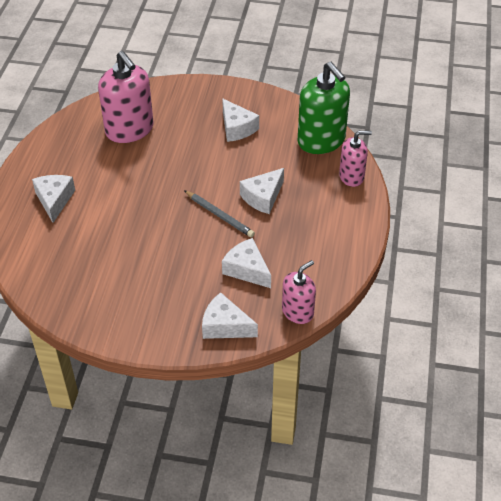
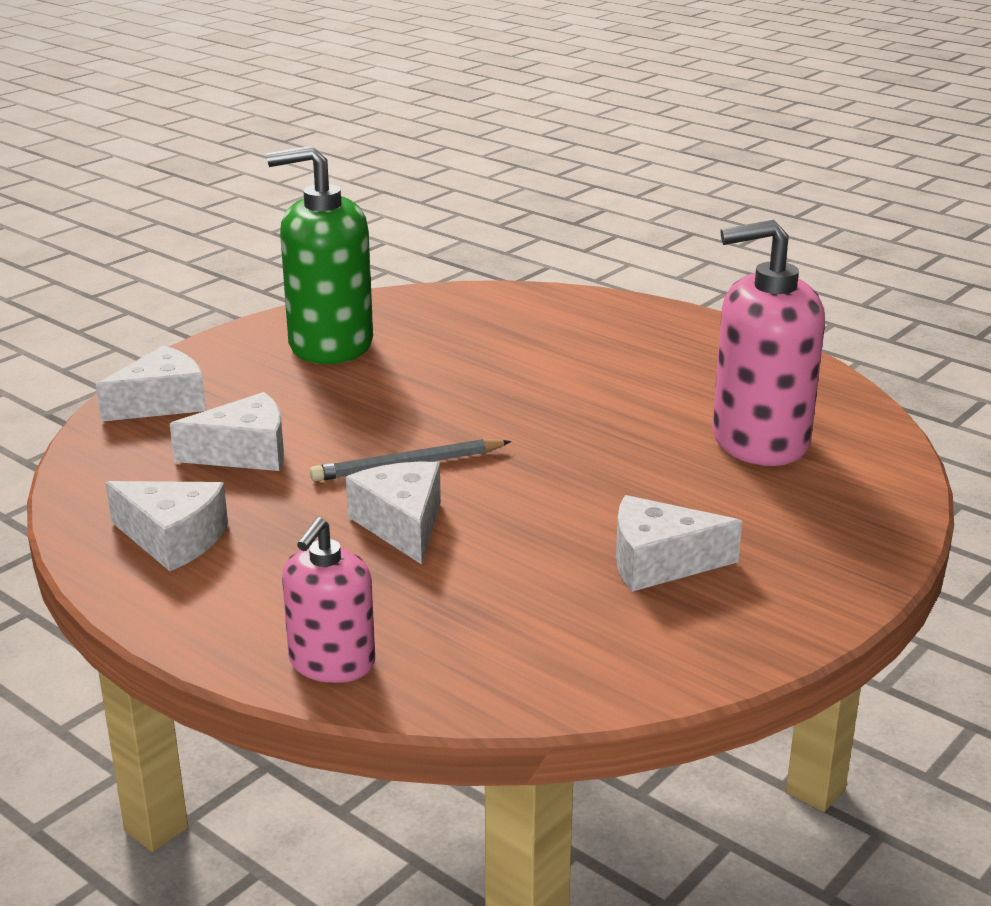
camera: 120 degrees right, 20 degrees down
(54, 200) = (614, 340): white cheese -> white cheese (173, 539)
(297, 312) = (90, 469): pink soap dispenser -> none
(321, 140) = (503, 667): green soap dispenser -> green soap dispenser (330, 345)

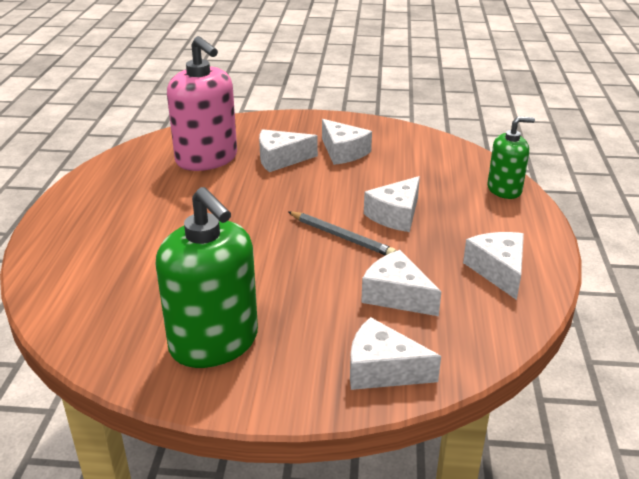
camera: 125 degrees left, 5 degrees up
(332, 663) = (504, 189): pink soap dispenser -> green soap dispenser
(694, 497) = (281, 159): none -> white cheese

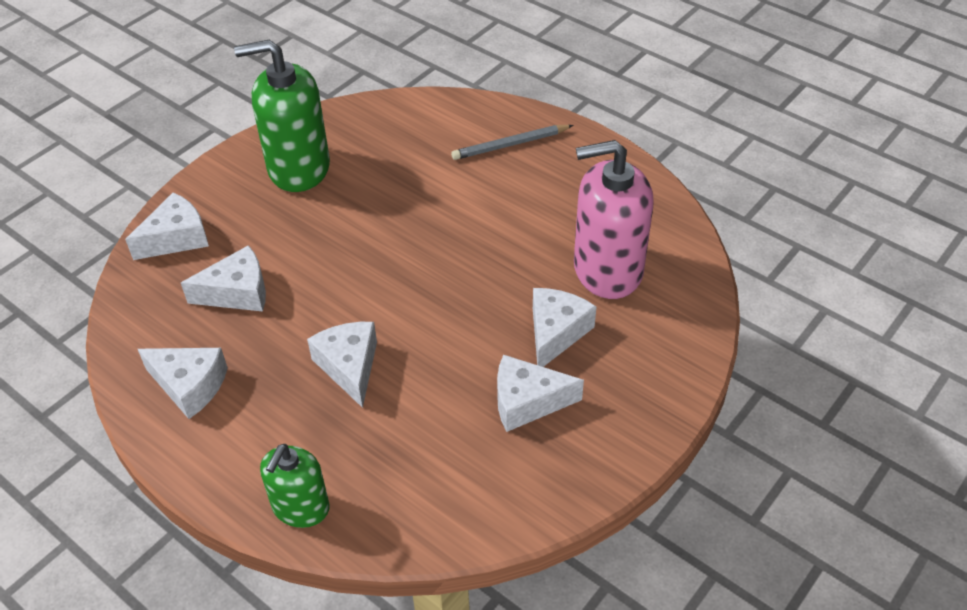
camera: 125 degrees right, 15 degrees up
(341, 237) = (354, 303): grey pencil -> grey pencil (510, 145)

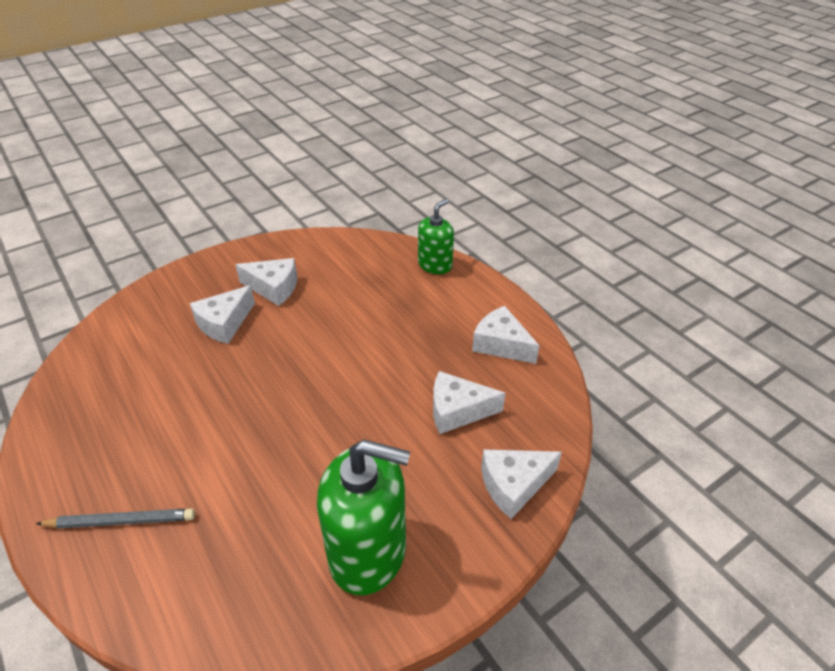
camera: 165 degrees left, 5 degrees down
(349, 367) = (381, 333): white cheese -> none
(607, 270) = (149, 359): pink soap dispenser -> none

